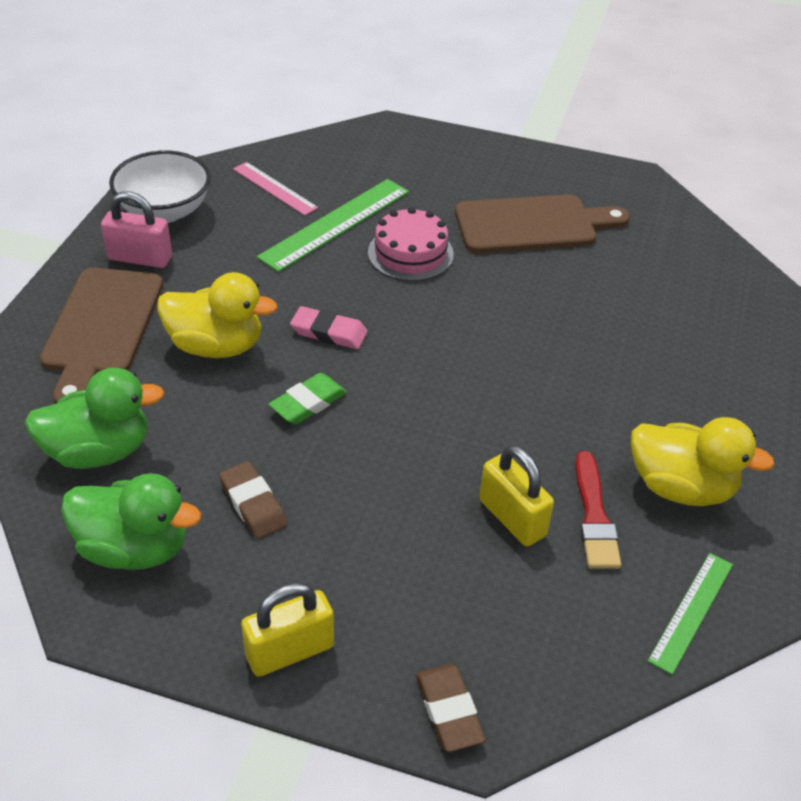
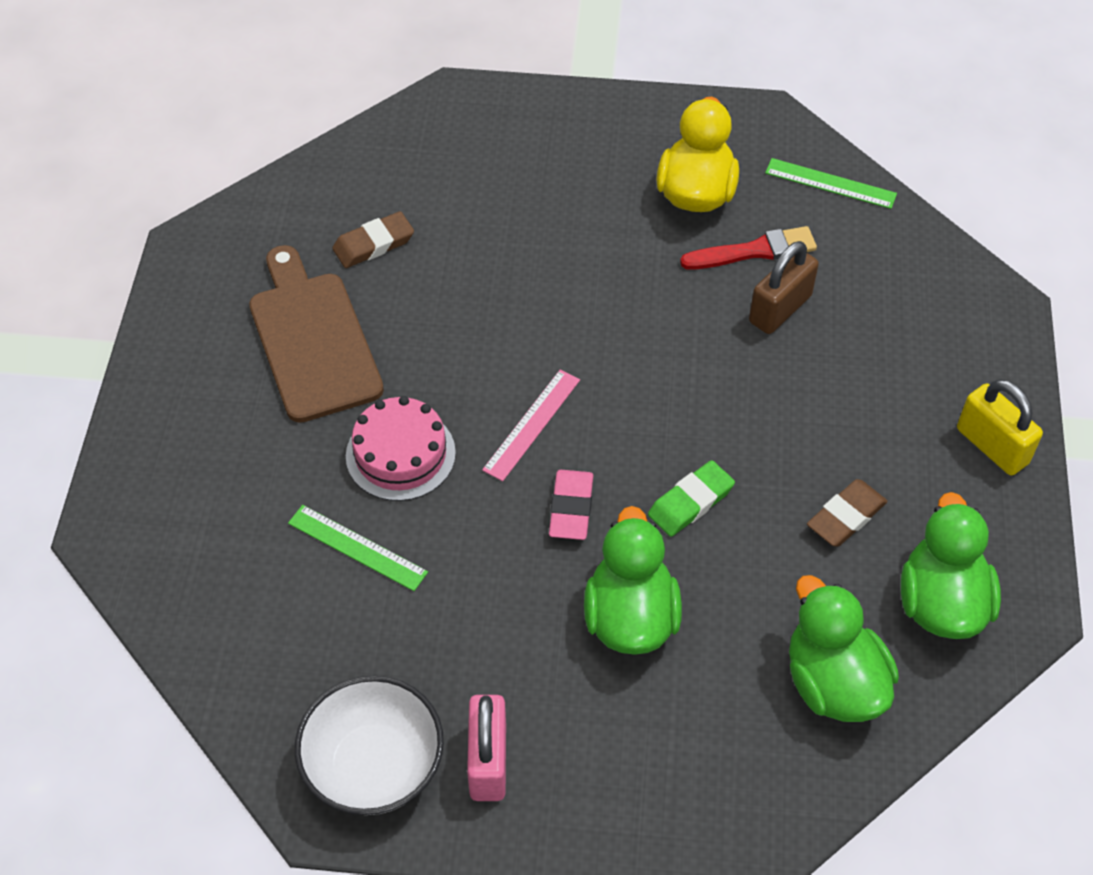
camera: 100 degrees left, 10 degrees up
(101, 328) = (638, 757): brown cutting board -> none
(216, 346) = (630, 617): yellow duck -> green duck
(274, 188) = (289, 640): pink ruler -> pink ruler (532, 424)
(308, 403) = (691, 502): green eraser -> green eraser turned 75 degrees counterclockwise
(335, 224) = (357, 547): green ruler -> green ruler, size x0.61
(449, 711) = (994, 327): brown eraser -> brown eraser (373, 244)
(512, 518) = (780, 309): yellow padlock -> brown padlock

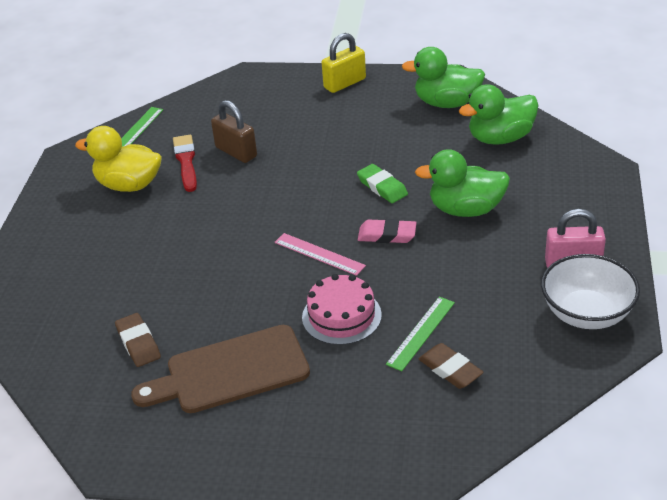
camera: 85 degrees left, 15 degrees down
(846, 516) = (392, 131): brown eraser -> brown eraser (450, 369)

